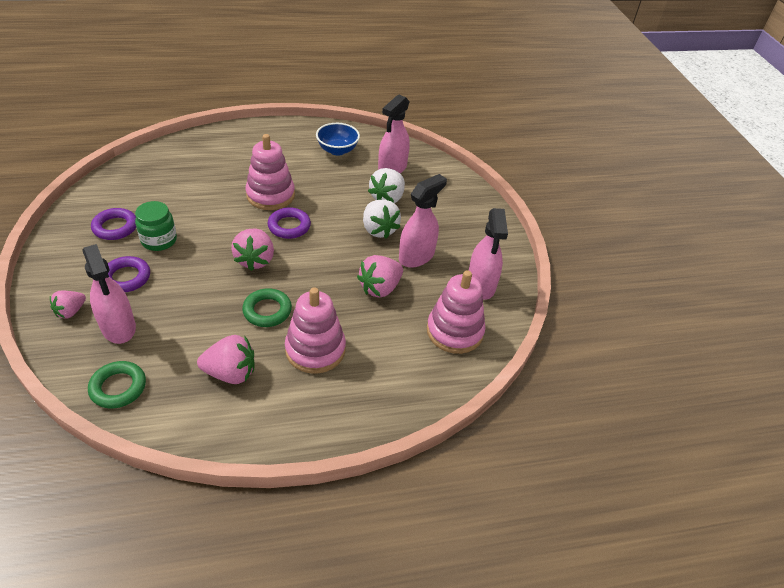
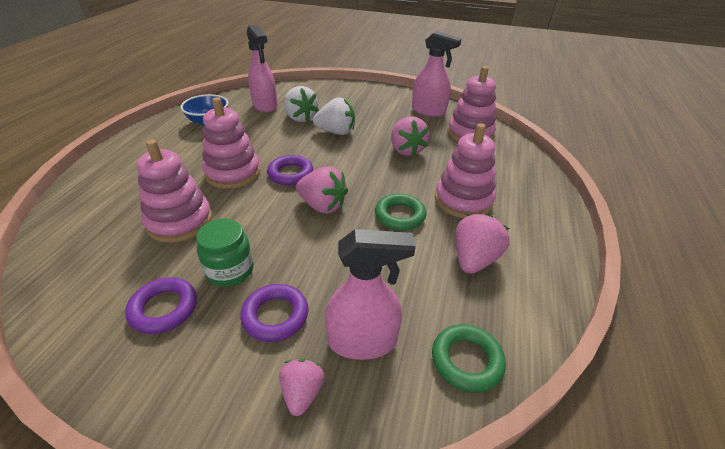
camera: 60 degrees left, 5 degrees down
(70, 311) = (302, 392): pink strawberry -> pink strawberry turned 150 degrees counterclockwise
(198, 196) = (180, 221): none -> pink stacking toy
(416, 256) = (380, 125): pink spray bottle -> none

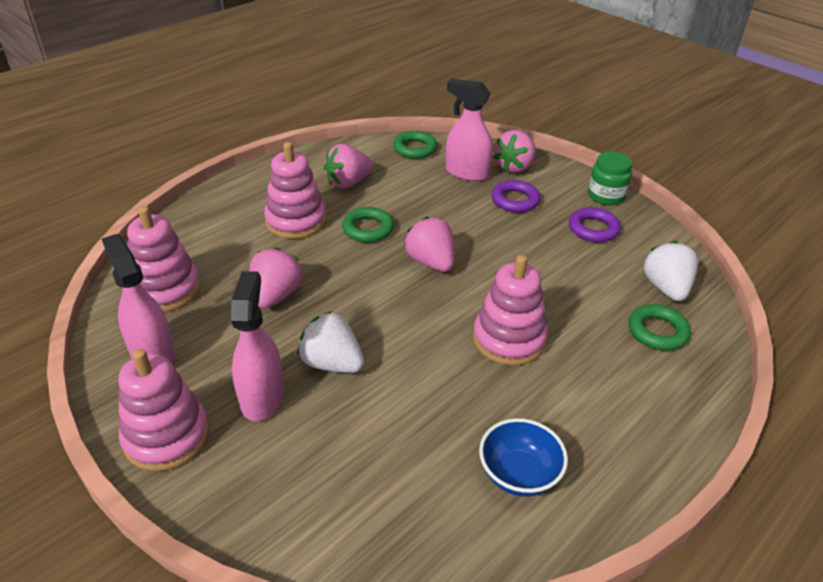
camera: 150 degrees left, 0 degrees up
(107, 214) = (657, 331): none -> green ring
(180, 221) = (579, 295): pink stacking toy -> pink stacking toy (166, 436)
(230, 270) = (539, 237): green jar -> green jar (606, 196)
(265, 106) = (400, 488): pink spray bottle -> pink spray bottle (262, 396)
(290, 174) = (440, 312): purple ring -> none
(300, 118) = (360, 421): white strawberry -> white strawberry (666, 288)
(302, 392) = (514, 167): pink strawberry -> pink strawberry, size x1.59

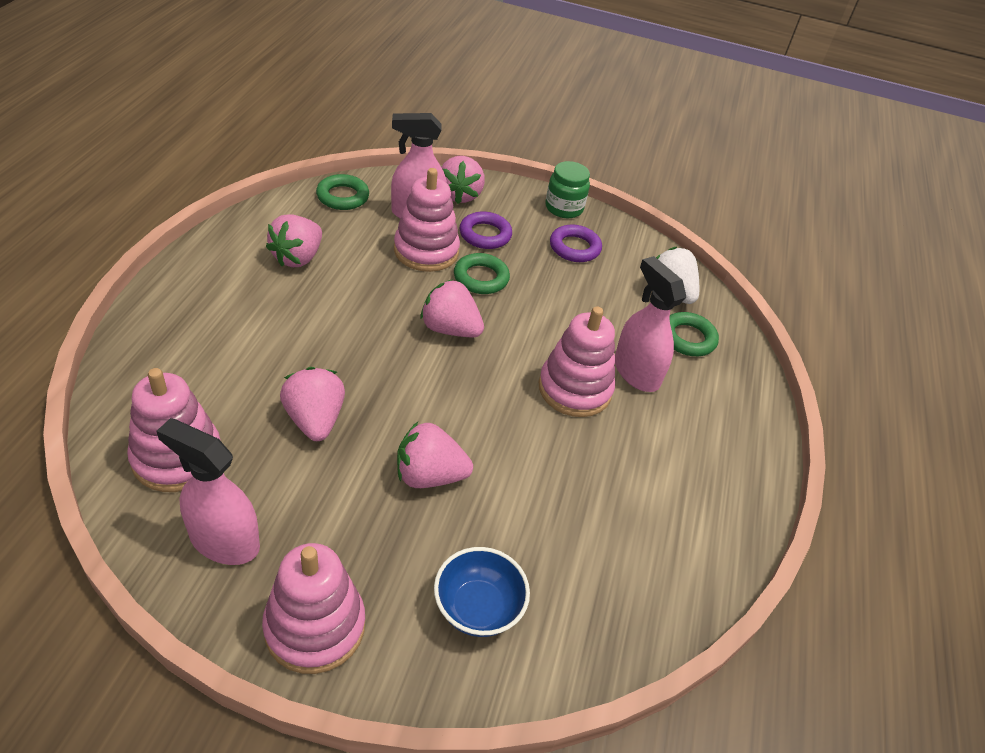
camera: 35 degrees left, 5 degrees up
(262, 396) = (384, 540): pink spray bottle -> pink spray bottle (636, 372)
(296, 221) = (271, 322): pink stacking toy -> pink stacking toy (426, 251)
(332, 363) = (429, 475): white strawberry -> pink strawberry
(368, 229) = (359, 309): green ring -> green ring (481, 278)
(519, 475) = (665, 519): blue bowl -> blue bowl (477, 608)

